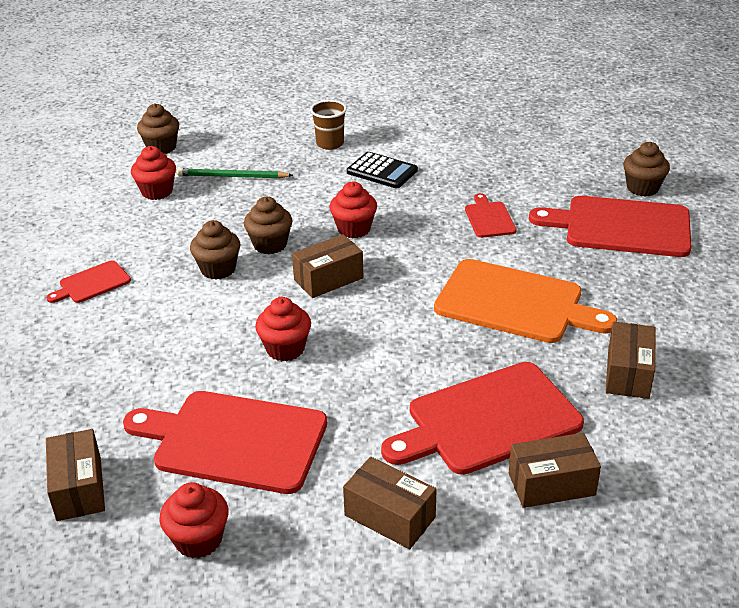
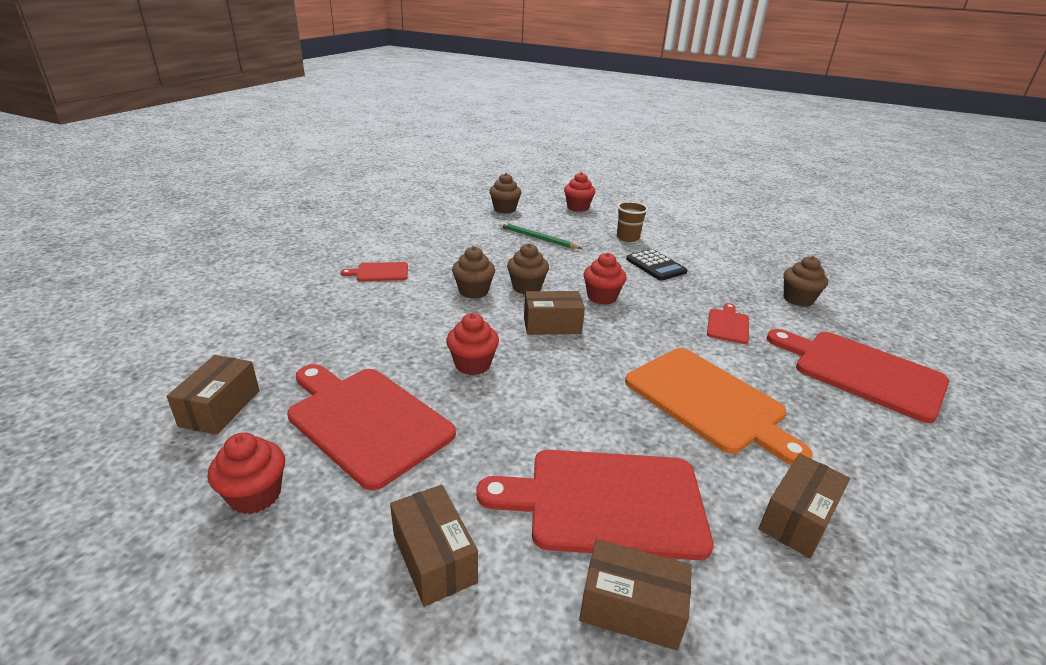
camera: 25 degrees right, 5 degrees down
(157, 192) = (477, 232): red cupcake -> red cupcake (578, 207)
(642, 188) = (903, 347): brown cupcake -> brown cupcake (798, 299)

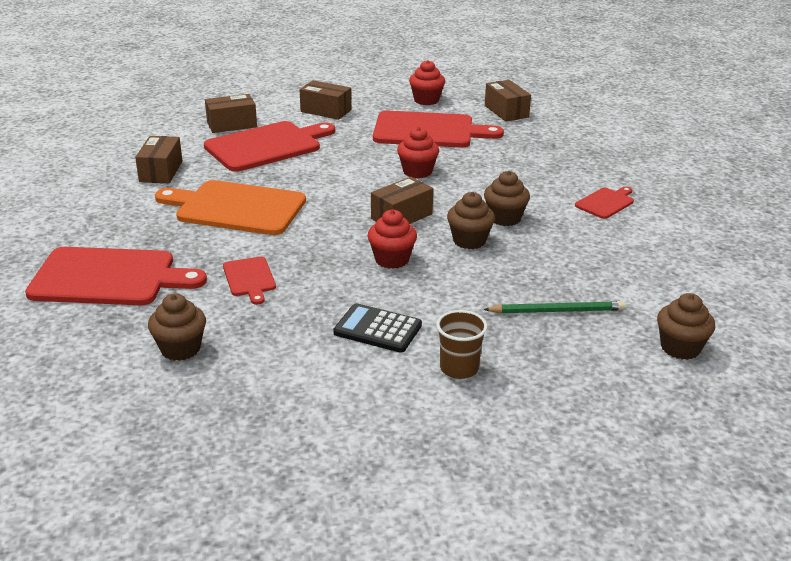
camera: 145 degrees right, 0 degrees up
(578, 207) = (606, 410): red cupcake -> none

